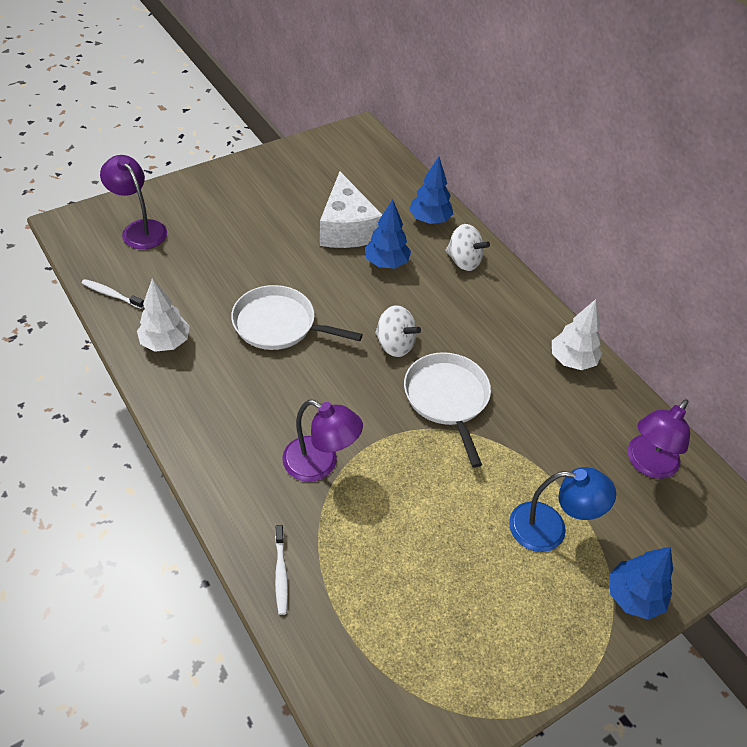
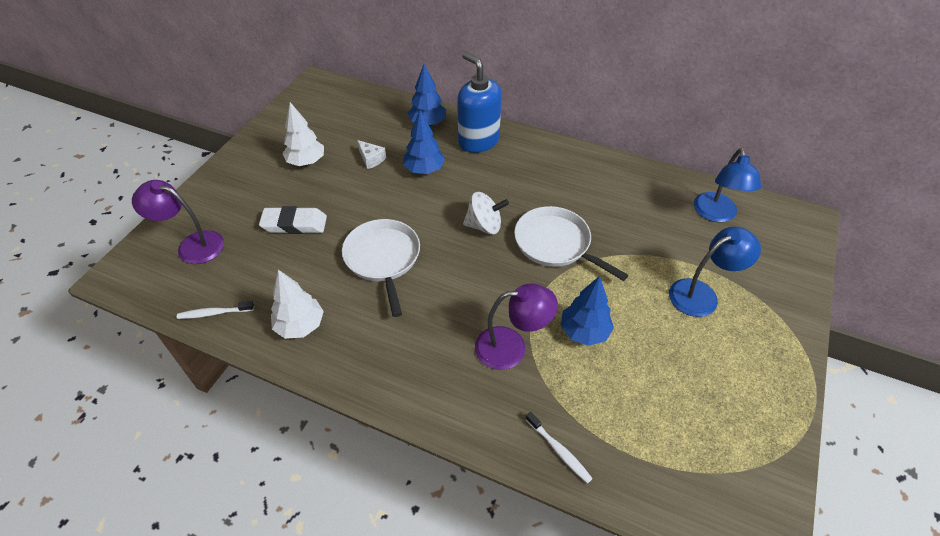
camera: 30 degrees left, 0 degrees up
(232, 254) = (294, 224): none -> white eraser
(279, 324) = (383, 259): white pan -> white pan turned 90 degrees clockwise
(347, 228) = (371, 159): white cheese -> white cheese, size x0.44
(463, 261) = (478, 141): white spinning top -> blue soap dispenser
(572, 360) = (610, 172): white tree -> white tree (306, 162)
(633, 597) = (788, 306): blue tree -> blue tree (584, 332)
(647, 464) = (716, 214): purple lamp -> blue lamp

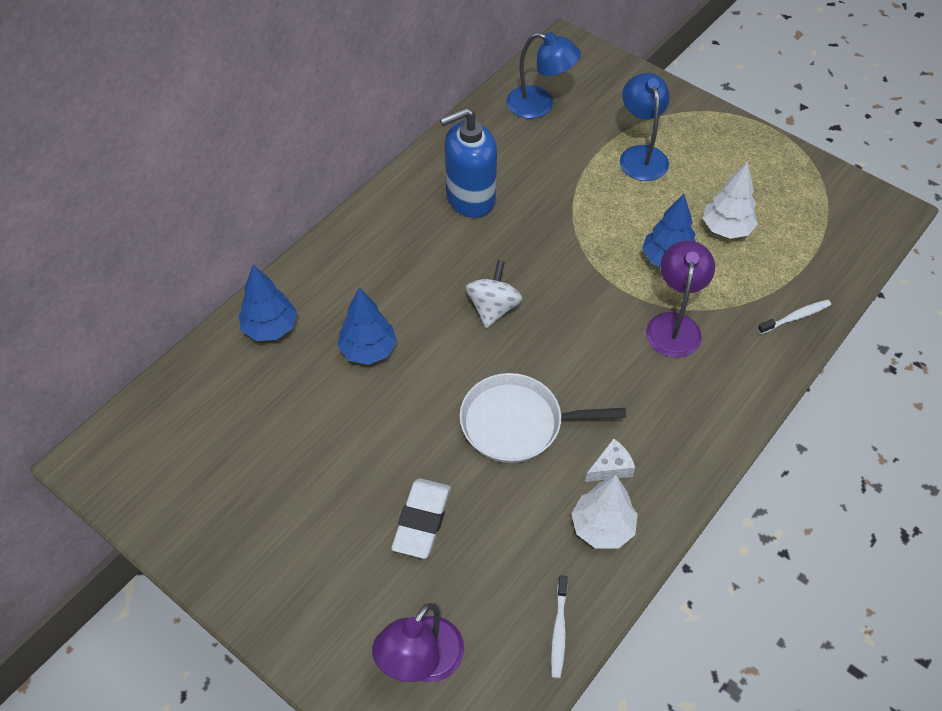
camera: 75 degrees left, 5 degrees up
(306, 162) = (293, 494): white tree -> white tree (726, 229)
(371, 159) = (321, 409): white cheese -> white cheese (611, 468)
(478, 141) = (334, 279): blue soap dispenser -> blue soap dispenser (470, 198)
(555, 244) = (542, 249): white pan -> none

